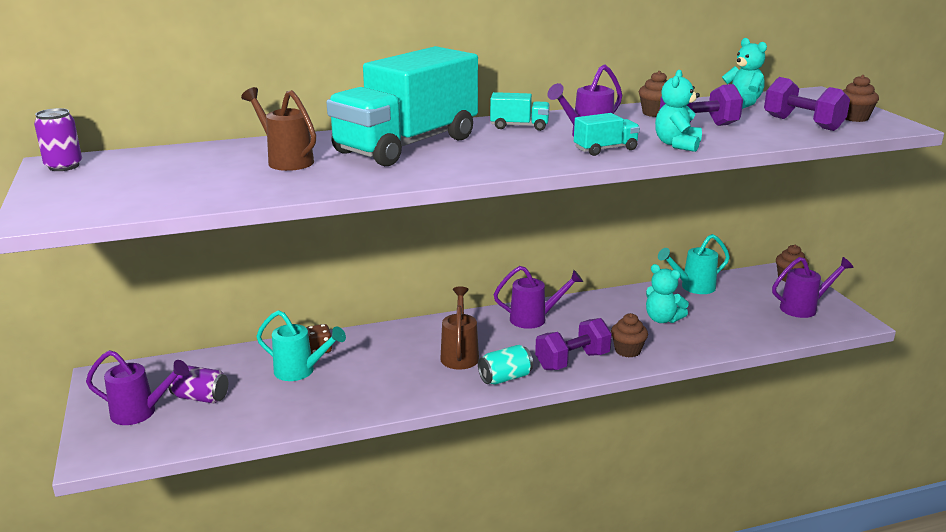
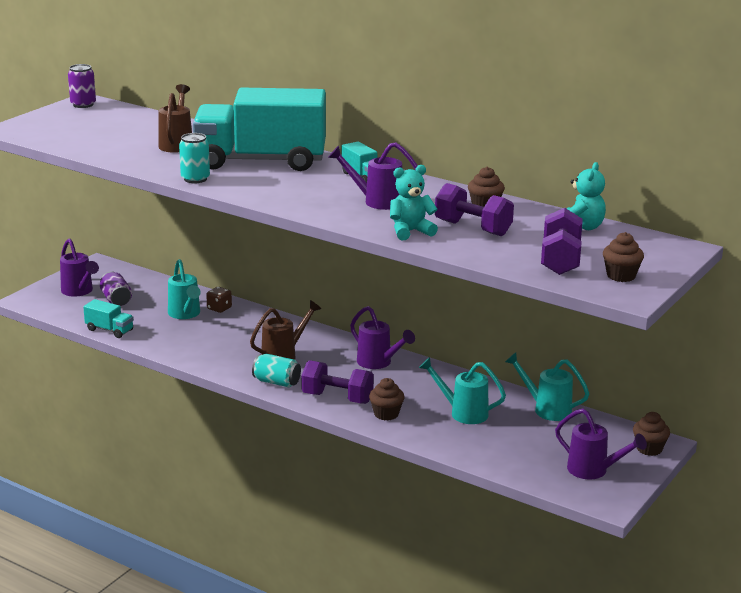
camera: 50 degrees right, 0 degrees up
(401, 178) = (195, 179): none -> turquoise can
(605, 149) = (356, 214): turquoise truck -> turquoise truck (109, 330)
(662, 319) = (462, 413): turquoise teddy bear -> turquoise watering can

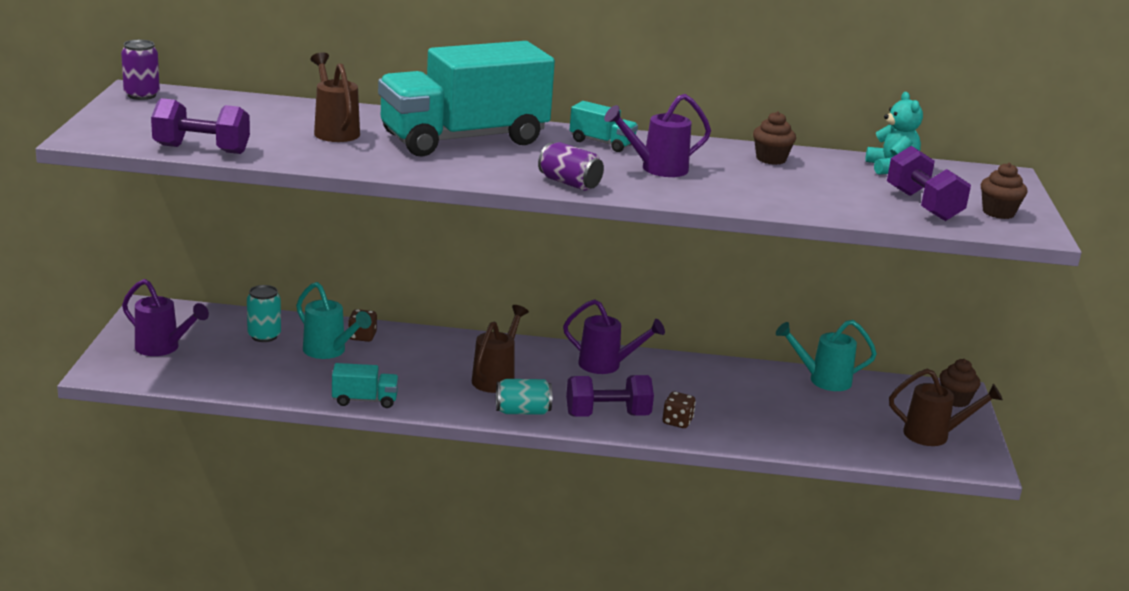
camera: 30 degrees left, 0 degrees up
(109, 330) = (255, 390): turquoise truck -> turquoise truck (365, 400)
(116, 300) = (223, 350): purple can -> purple can (569, 183)
(195, 179) = (419, 170): turquoise can -> turquoise can (264, 336)
(386, 414) = (677, 422): brown cupcake -> brown dice
(410, 231) = (740, 197): turquoise teddy bear -> none
(462, 413) = (750, 402): turquoise watering can -> none
(473, 228) = (794, 184): purple dumbbell -> purple dumbbell (202, 149)
(594, 471) = (934, 435): purple watering can -> brown watering can

